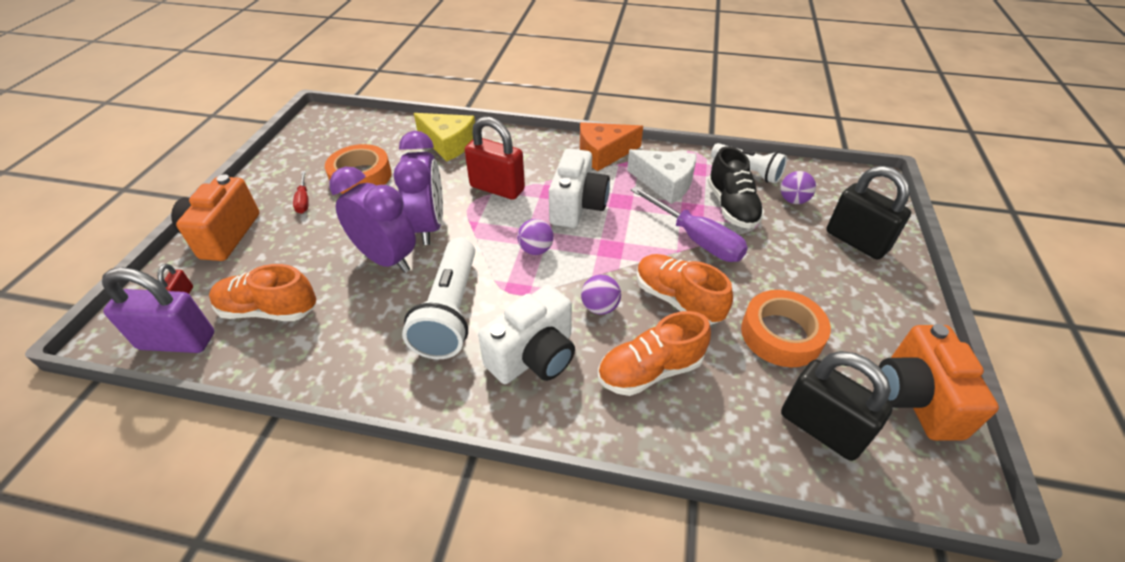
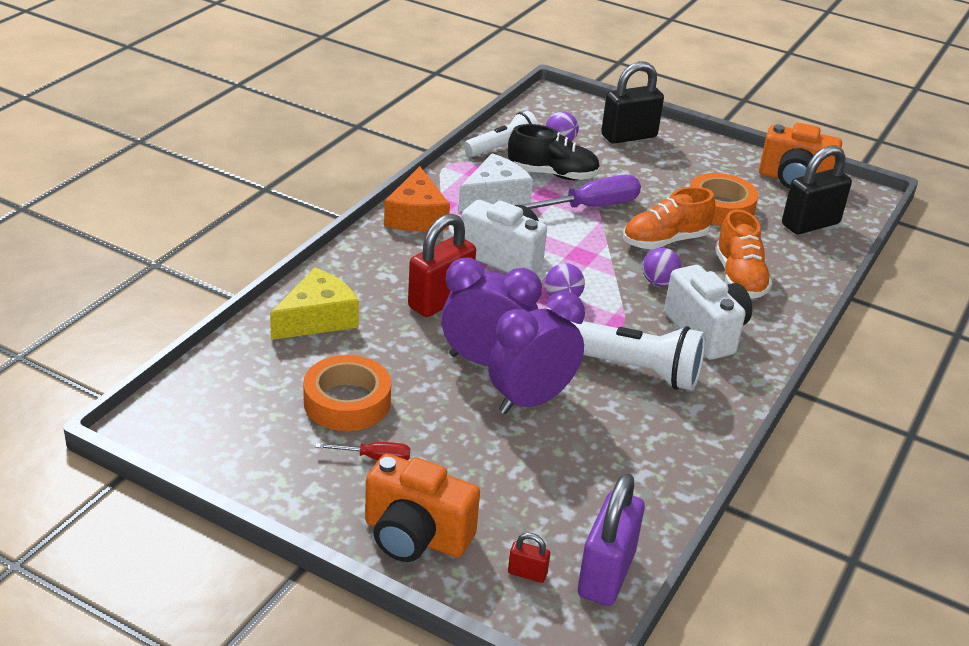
camera: 75 degrees left, 10 degrees down
(269, 310) = (581, 498): orange shoe -> none

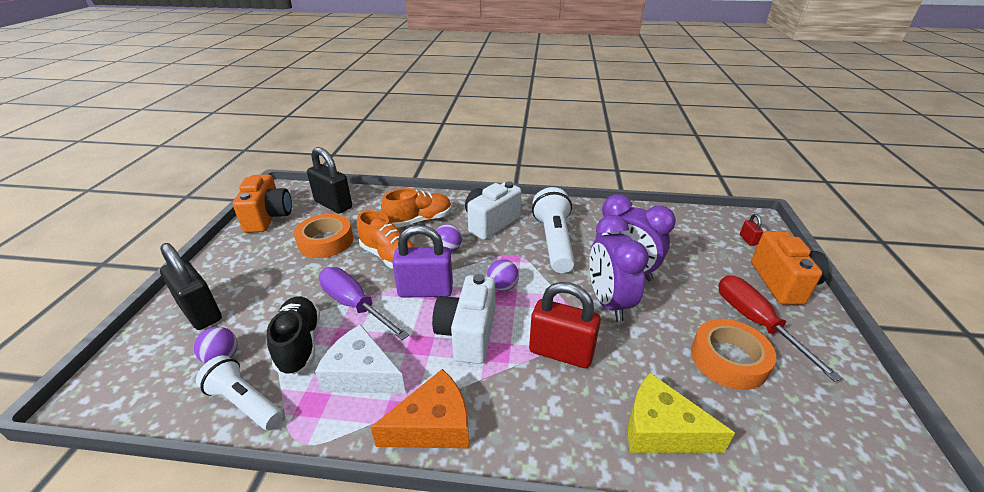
camera: 110 degrees left, 0 degrees up
(375, 458) = (755, 322): red screwdriver -> red screwdriver, size x1.97
(606, 574) = (714, 219): purple padlock -> purple padlock (425, 291)

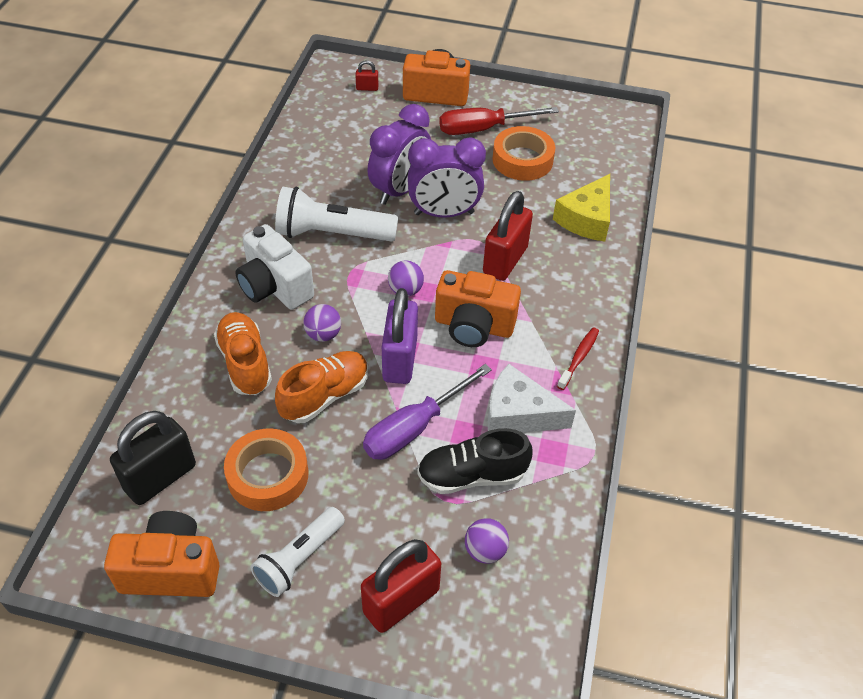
camera: 85 degrees left, 15 degrees up
(200, 312) = (401, 601): black padlock -> red padlock
(244, 403) = (548, 511): white flashlight -> white flashlight (299, 559)
(362, 374) = (518, 413): white cheese -> white cheese turned 75 degrees clockwise
(433, 425) = (579, 358): orange cheese -> red toothbrush
(467, 334) = (473, 326): white camera -> orange camera

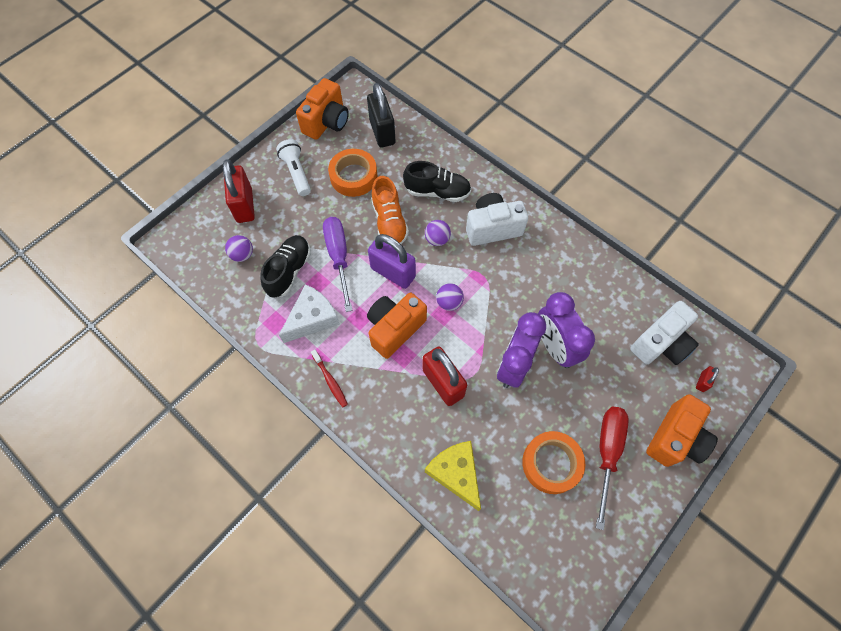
camera: 120 degrees right, 15 degrees up
(245, 363) = (437, 192): orange shoe -> black shoe
(332, 234) = (527, 280): white flashlight -> none
(344, 120) = (660, 343): none -> white camera

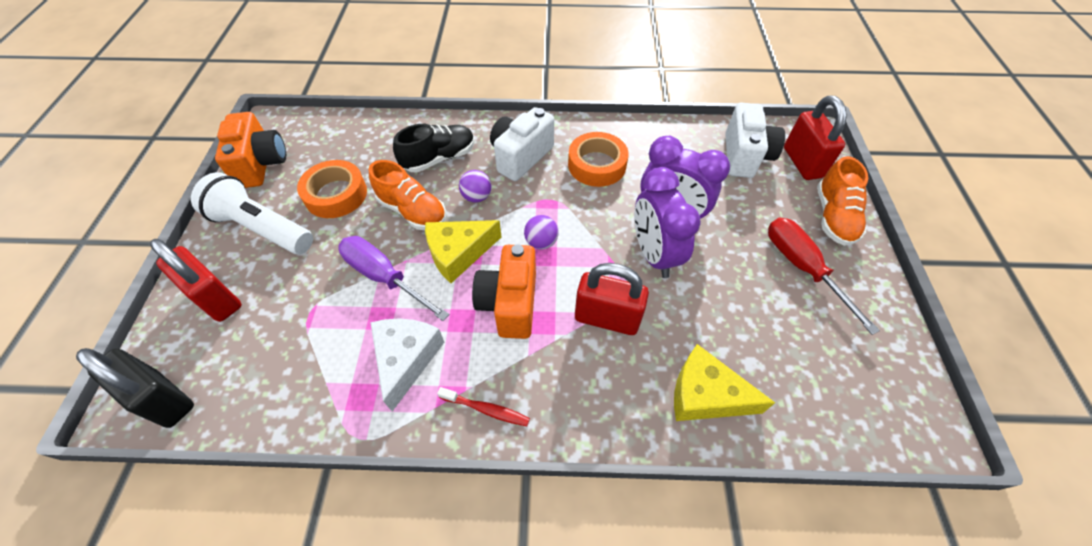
camera: 40 degrees left, 10 degrees down
(242, 255) = (255, 352): purple ball -> none
(289, 271) = (334, 330): black shoe -> none
(296, 173) = (262, 228): white flashlight -> white flashlight, size x1.50
(382, 132) = (334, 141): black padlock -> black padlock (164, 399)
(393, 272) = (458, 253): purple padlock -> yellow cheese
(551, 463) = (772, 313): orange tape -> orange tape (597, 165)
(675, 438) = (833, 217): orange camera -> orange shoe
(702, 382) = (802, 162): red padlock -> red padlock, size x2.28

